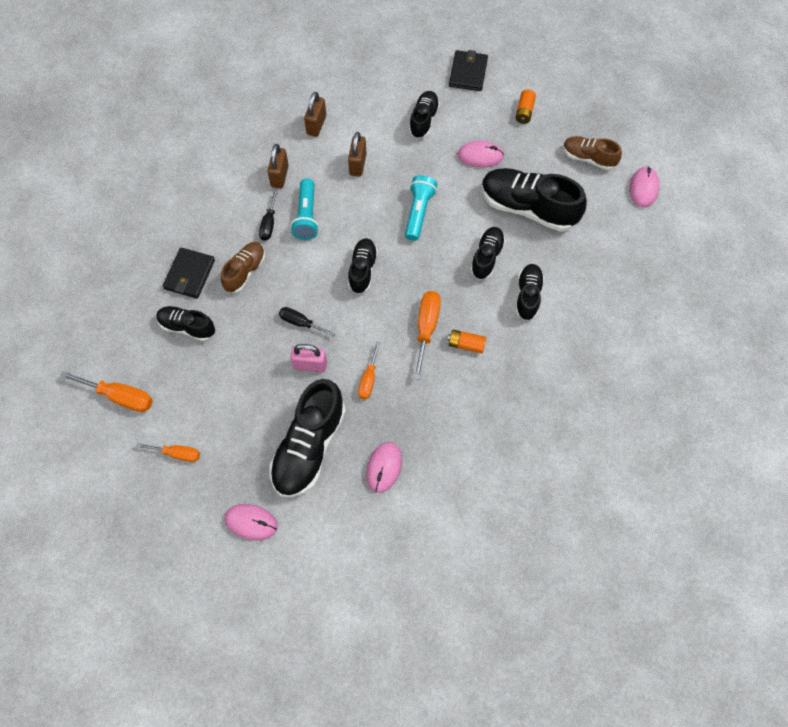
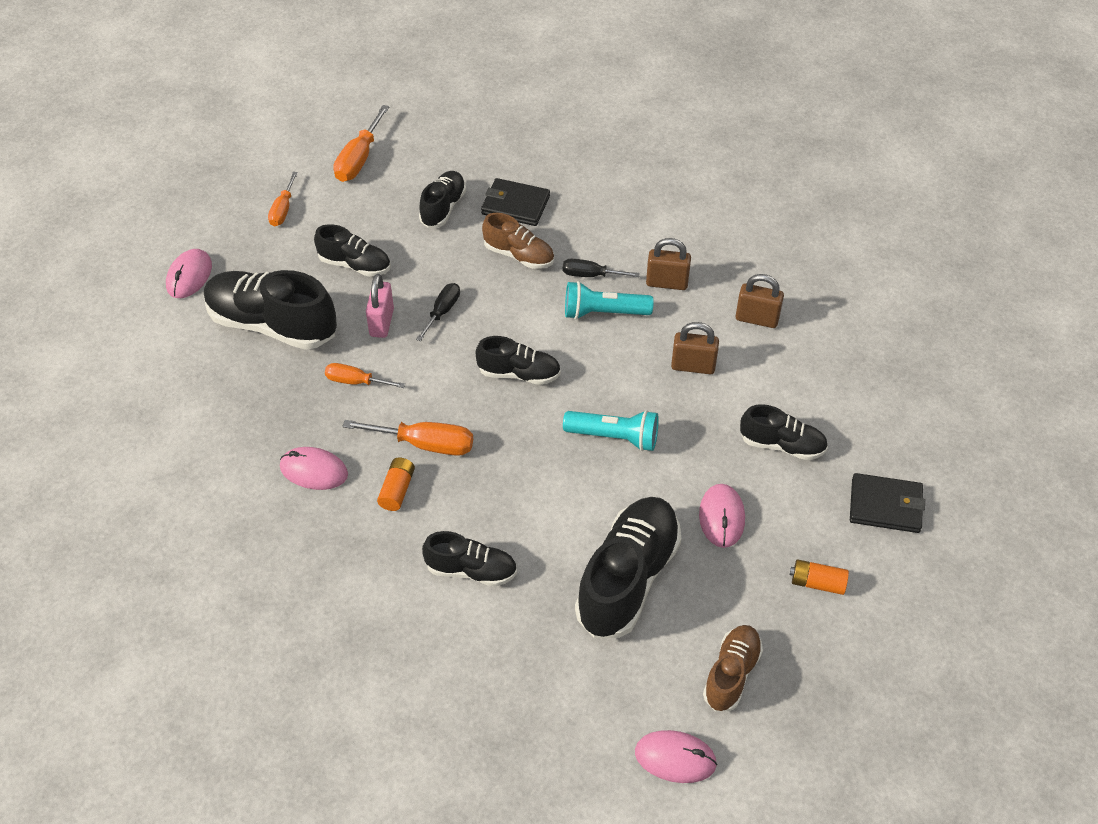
camera: 90 degrees right, 15 degrees down
(384, 467) = (233, 398): pink mouse -> pink mouse (314, 471)
(486, 257) = (538, 519): black shoe -> black shoe (355, 265)

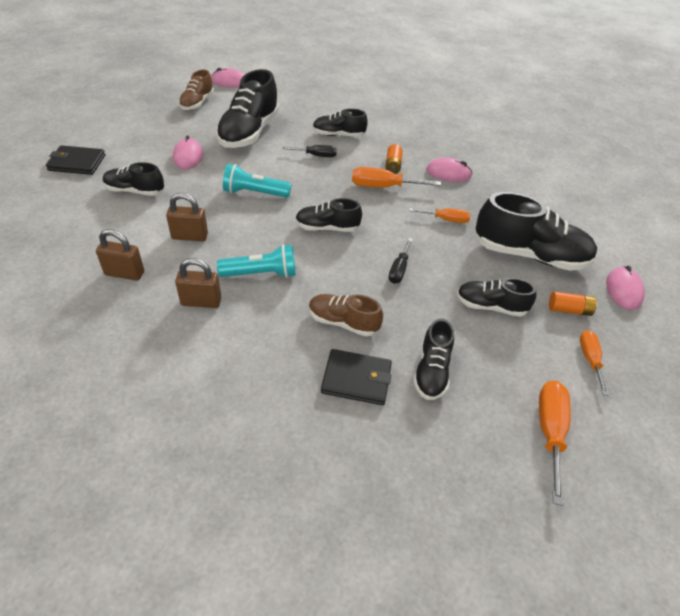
camera: 170 degrees right, 5 degrees down
(382, 322) = (445, 259): pink padlock -> none
(590, 275) = (273, 306): black screwdriver -> black screwdriver (316, 156)
(817, 583) = (138, 132): orange battery -> orange battery (569, 310)

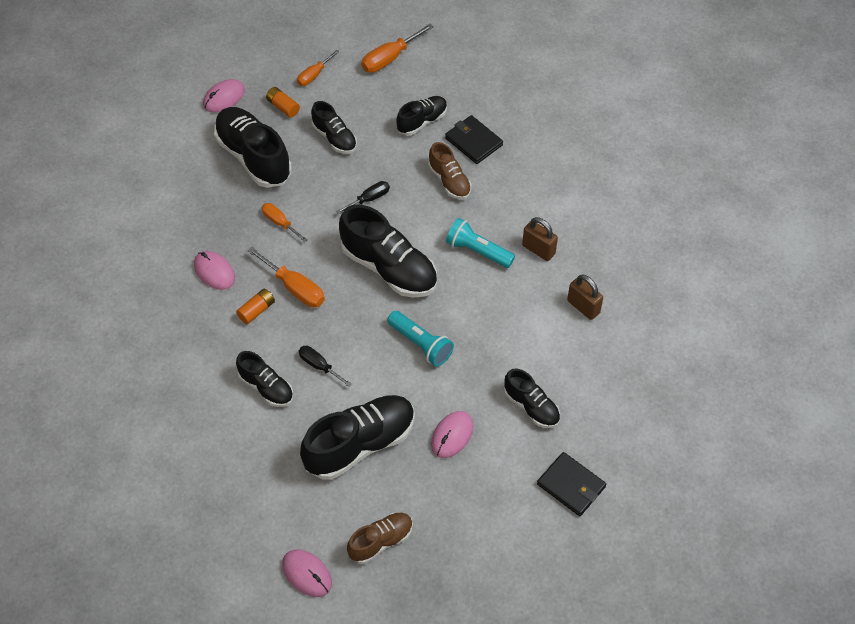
camera: 140 degrees left, 10 degrees up
(190, 236) = (511, 320): brown padlock -> none
(327, 228) = (389, 268): black shoe -> black shoe, size x1.77

